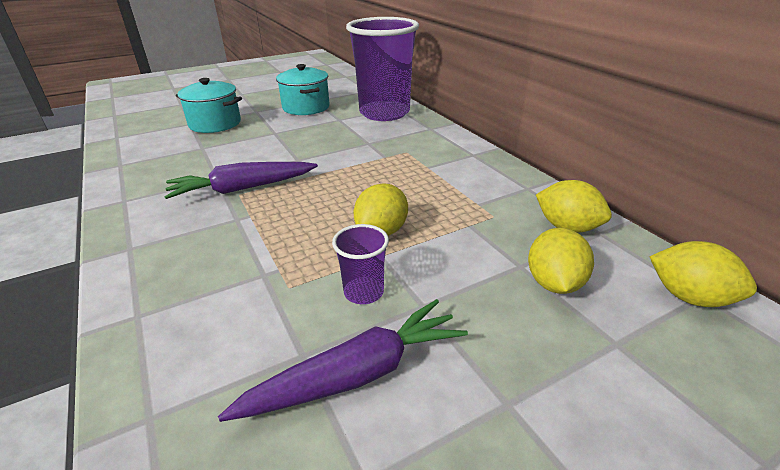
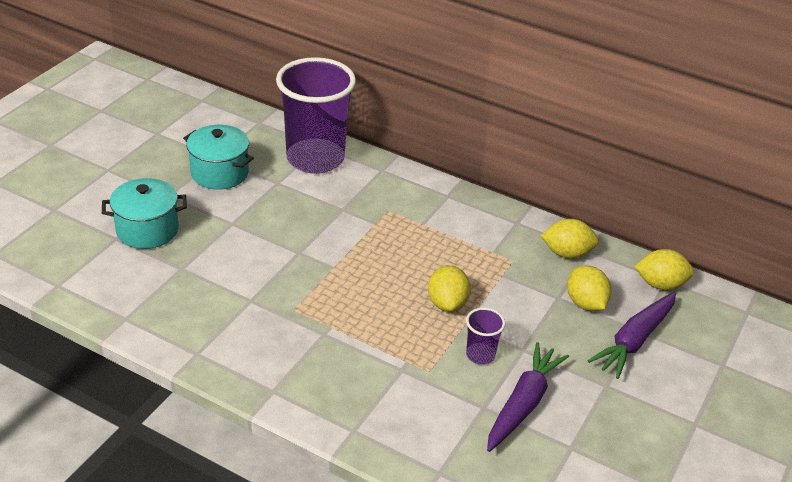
camera: 35 degrees left, 5 degrees up
(242, 188) = (290, 303): purple carrot -> purple carrot (634, 341)

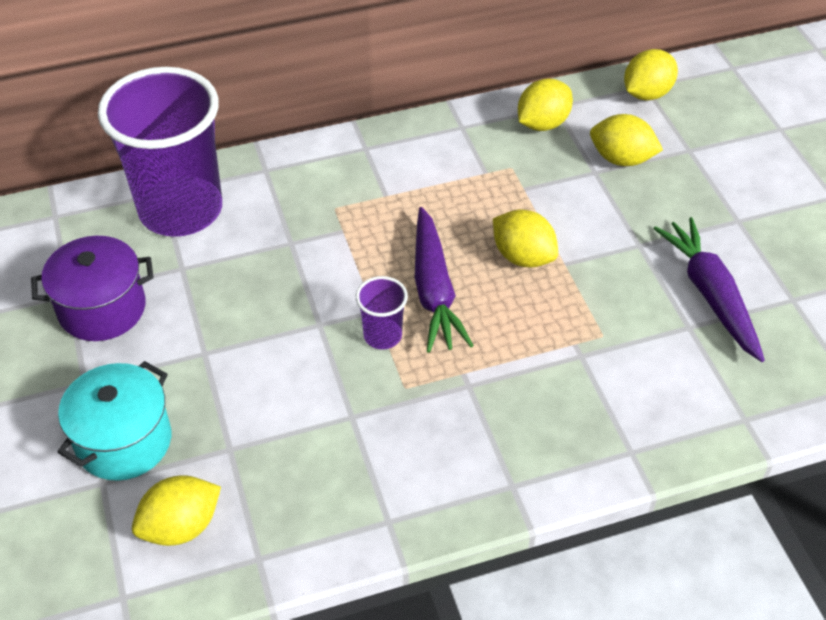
camera: 45 degrees left, 10 degrees up
(117, 280) = (181, 526): none -> yellow lemon
(219, 173) = (102, 308): turquoise pot -> purple pot
(480, 355) = (618, 281): purple cup -> purple cup (382, 336)
(634, 341) = (700, 162): purple carrot -> purple carrot (434, 290)

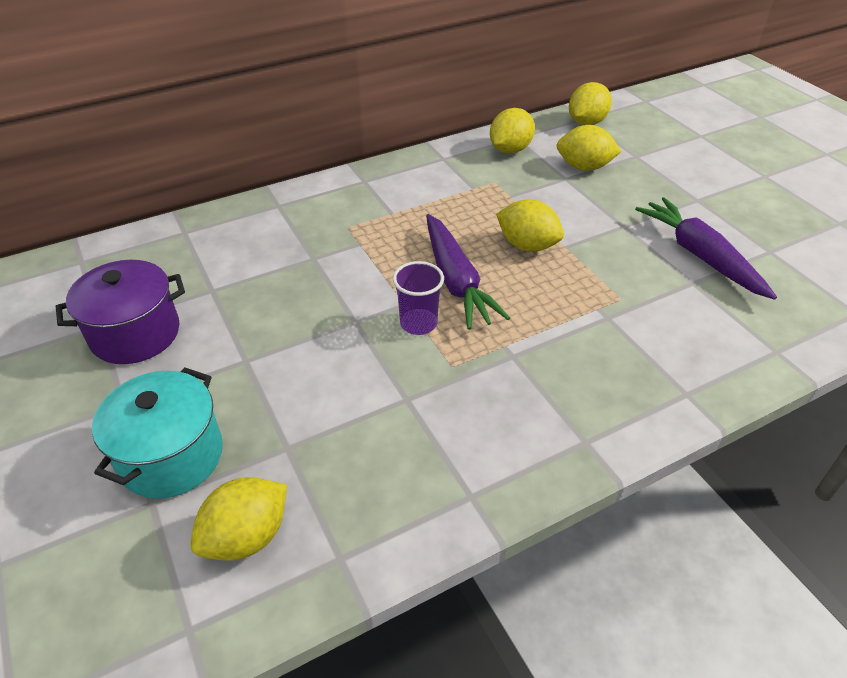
camera: 10 degrees left, 5 degrees down
(181, 210) = (204, 243): purple cup -> none

